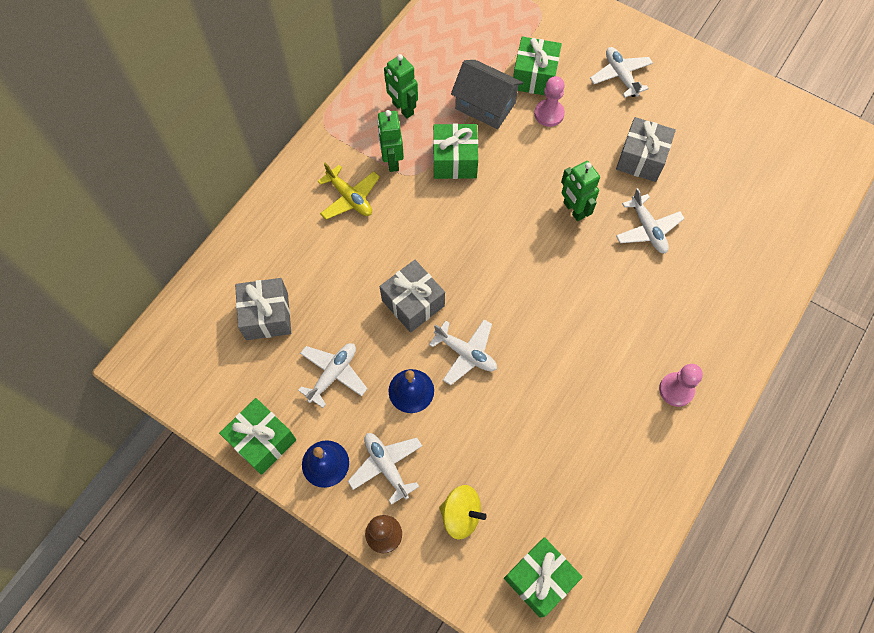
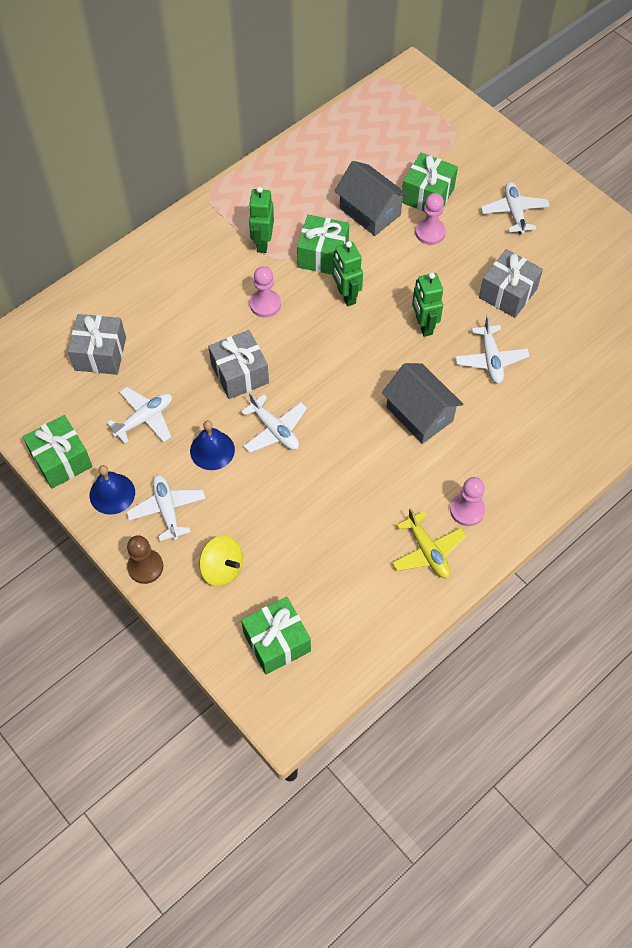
camera: 15 degrees right, 5 degrees down
(350, 198) = (211, 267): yellow plane -> yellow plane (427, 551)
(402, 109) = (288, 198): green robot -> green robot (346, 295)
(415, 224) = (265, 304): none -> pink pawn
(599, 302) = (419, 414): none -> grey house

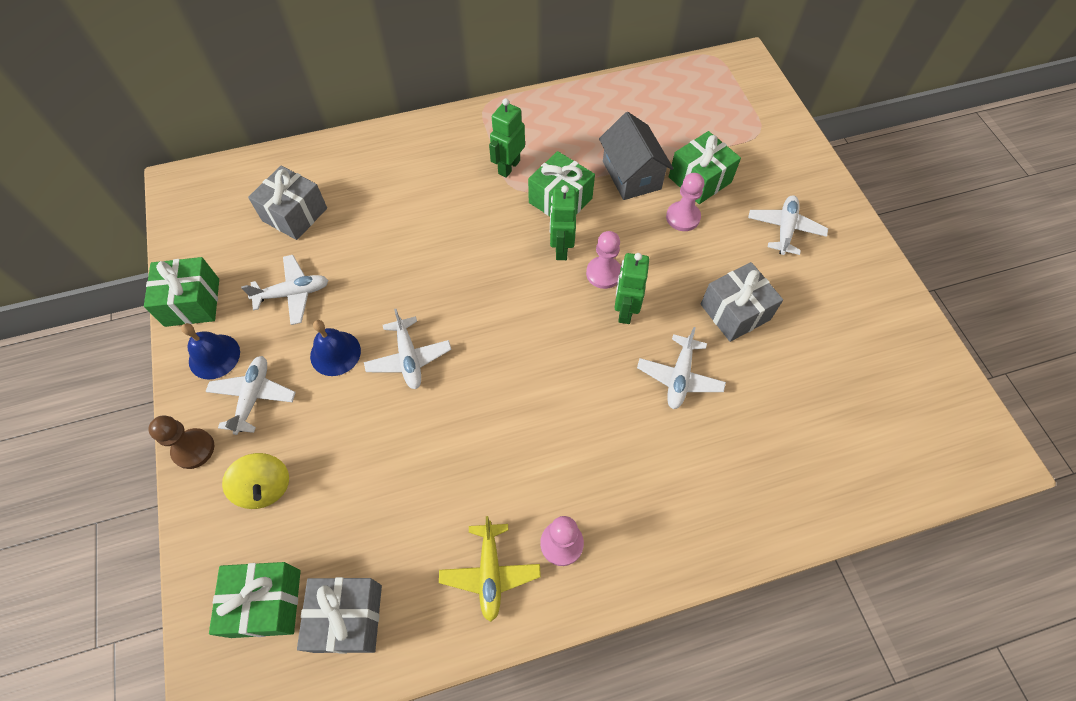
camera: 25 degrees right, 0 degrees up
(240, 374) = (410, 286): grey gift -> grey gift (348, 618)
(265, 304) = (476, 226): pink pawn -> pink pawn (603, 273)
(419, 414) = (568, 406): grey house -> none

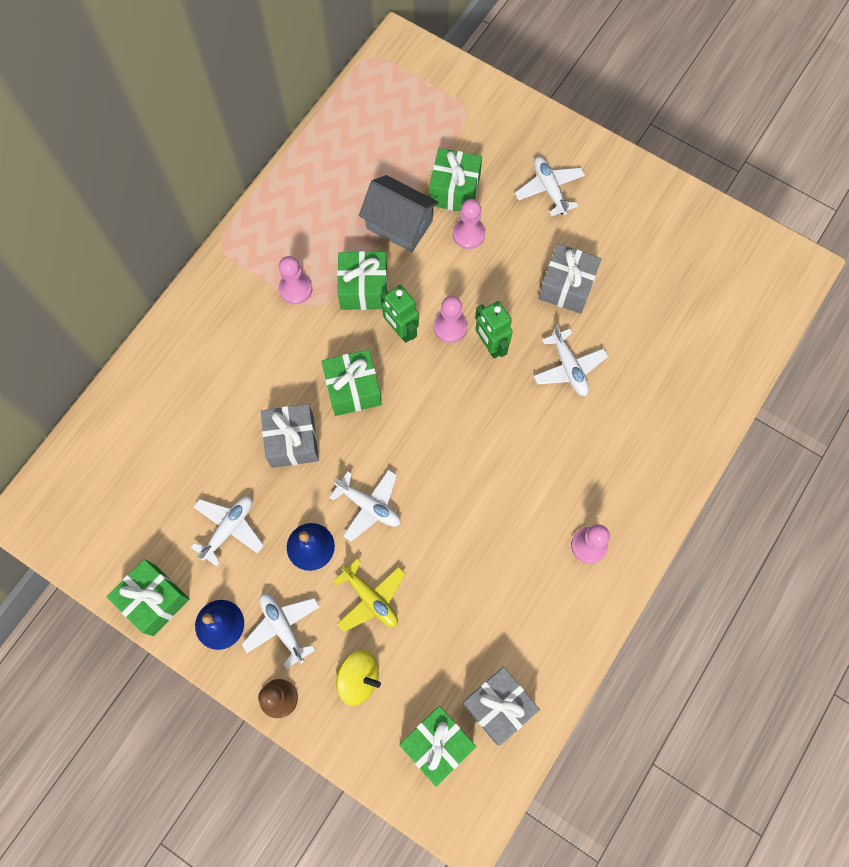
camera: 40 degrees left, 10 degrees up
(294, 214) = (159, 464): grey gift -> grey gift (292, 441)
(482, 264) = (353, 389): none -> green gift
(490, 573) = (561, 602): yellow plane -> yellow plane (370, 598)
(508, 167) = (295, 289): green robot -> pink pawn

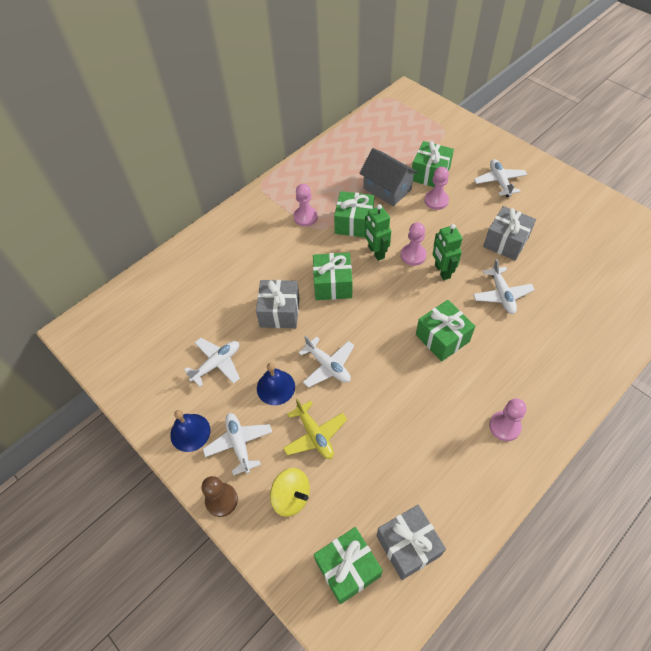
camera: 15 degrees right, 15 degrees down
(154, 600) = (146, 405): green gift -> green gift (442, 338)

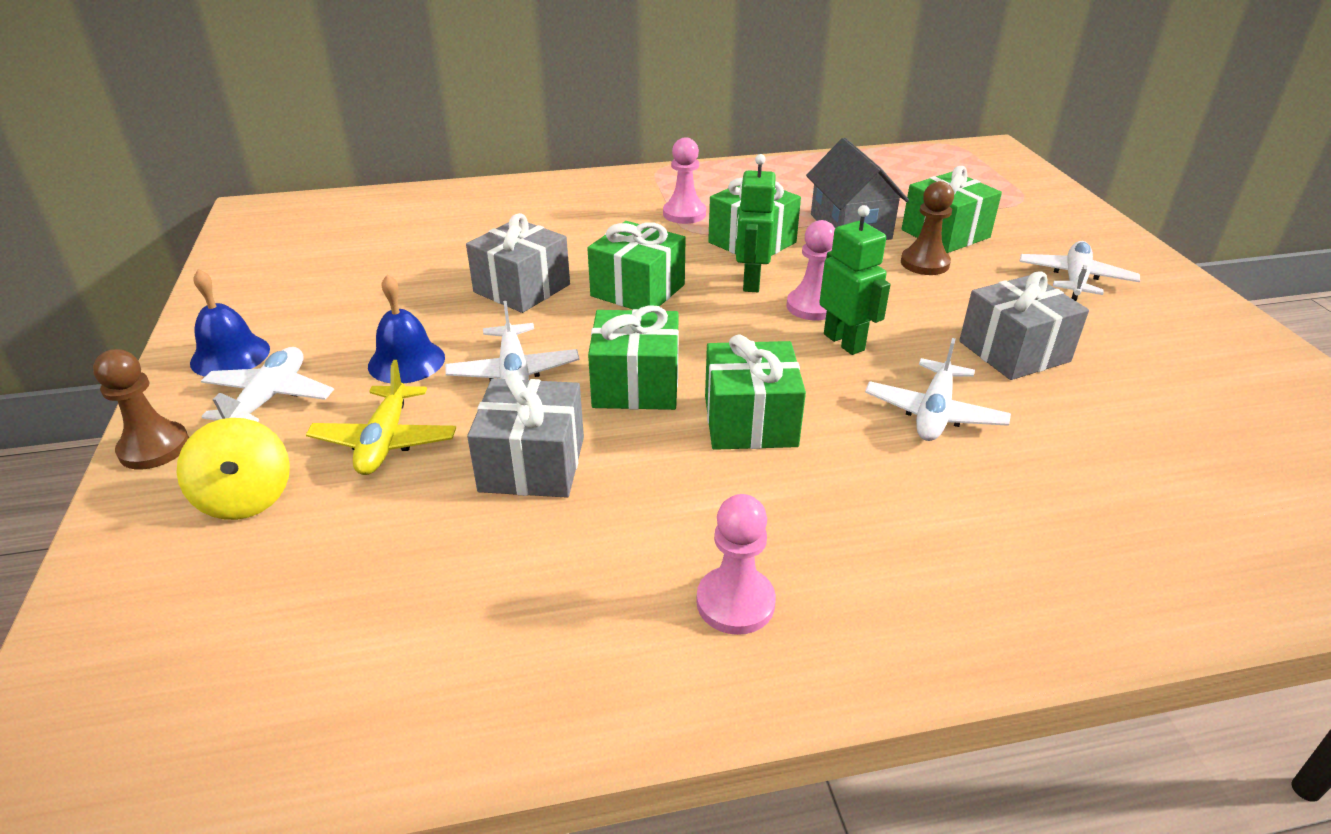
camera: 30 degrees right, 20 degrees down
(216, 364) = (365, 304): white plane -> none
(347, 568) = (186, 649): green gift -> green gift (636, 385)
(408, 546) = (325, 682): grey gift -> grey gift (532, 464)
(436, 201) = (924, 263): pink pawn -> brown pawn
(442, 271) = (844, 342): green robot -> green robot turned 135 degrees clockwise

